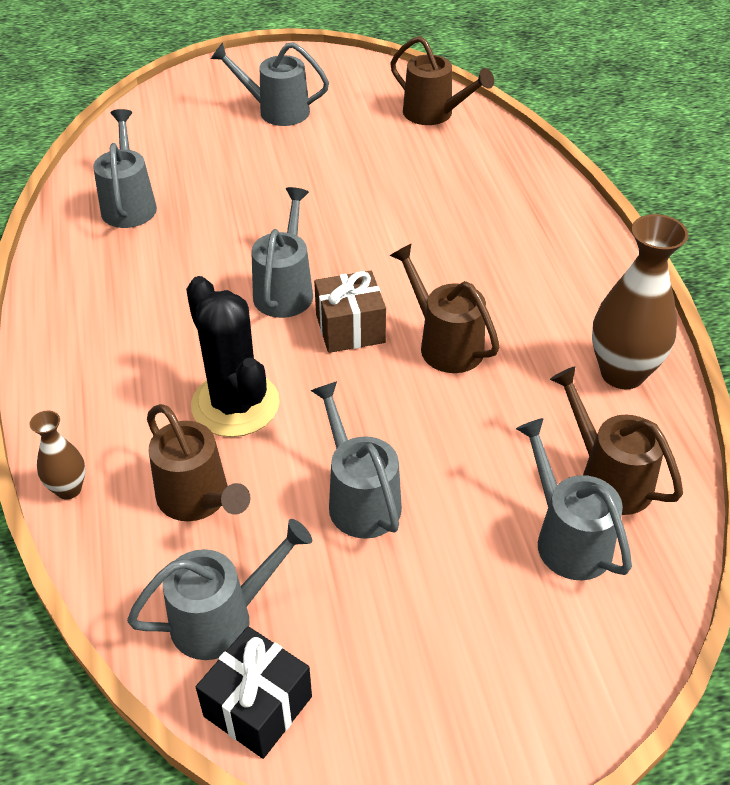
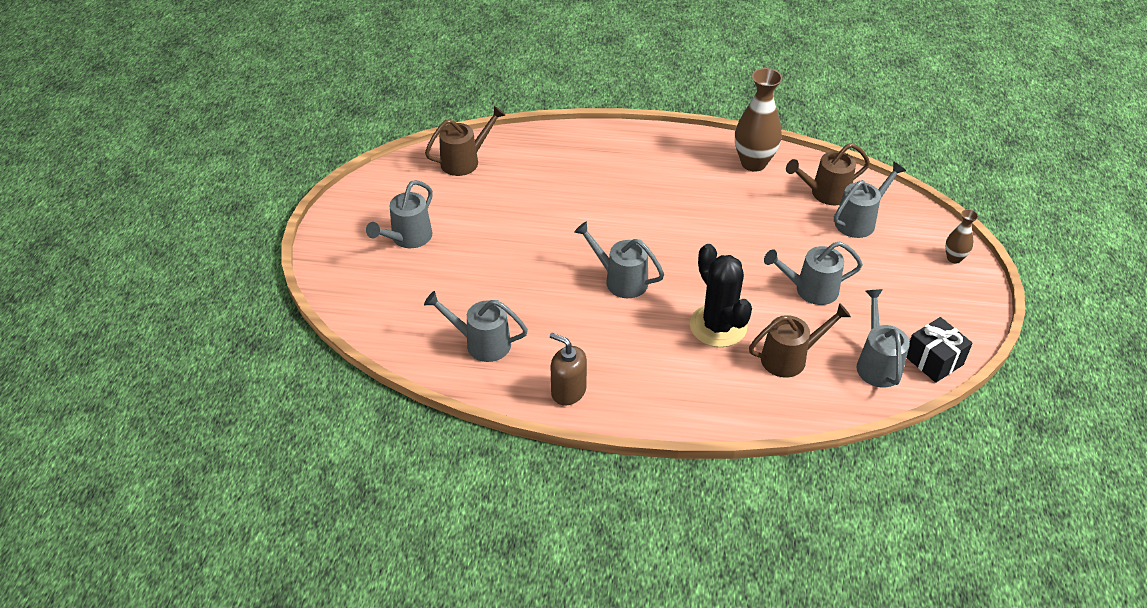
camera: 70 degrees left, 0 degrees up
(68, 489) = (762, 417): brown vase -> brown vase (954, 258)
(71, 290) = (568, 391): none -> brown soap dispenser
(235, 404) = (718, 326): black cactus -> black cactus turned 75 degrees clockwise
(350, 328) = (671, 259): brown gift -> none
(444, 344) = (702, 223): brown watering can -> none
(567, 538) = (859, 221): grey watering can -> grey watering can turned 150 degrees clockwise

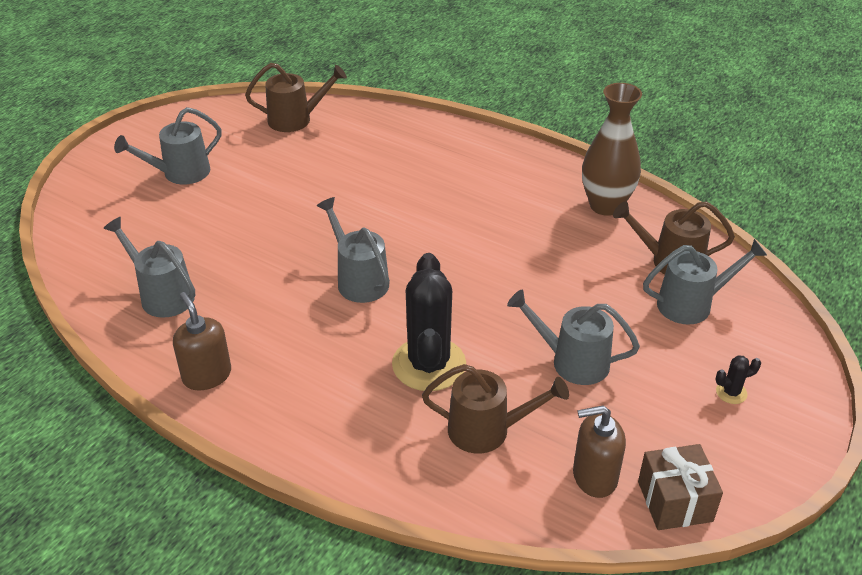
camera: 25 degrees right, 5 degrees down
(876, 363) = (594, 477): grey watering can -> brown soap dispenser
(922, 275) = (731, 392): none -> black cactus
(933, 360) = (674, 501): black gift -> brown gift
(954, 258) = (790, 386): brown vase -> none

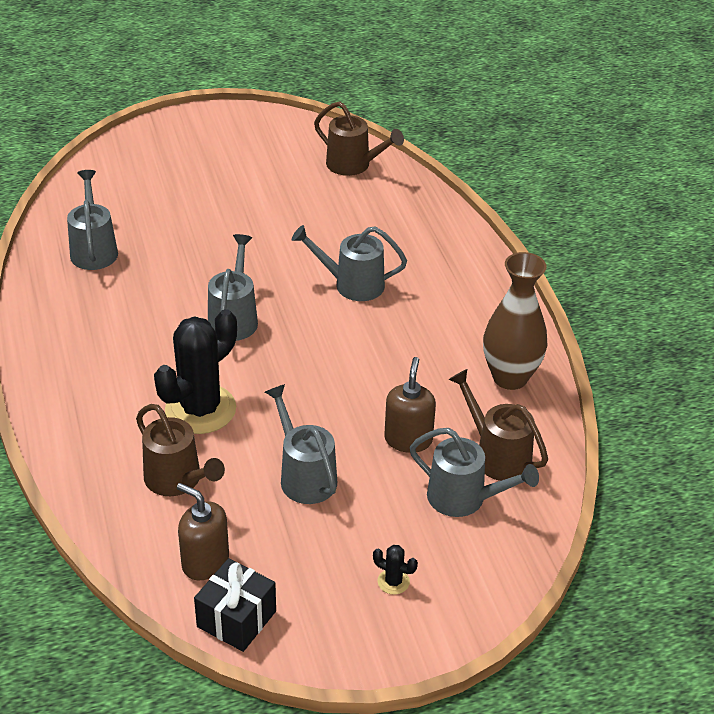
camera: 40 degrees right, 0 degrees up
(180, 173) = (214, 165): grey watering can -> grey watering can (351, 284)
(207, 375) = (53, 322): brown soap dispenser -> brown soap dispenser (408, 439)
(674, 501) = (236, 619): brown gift -> black gift

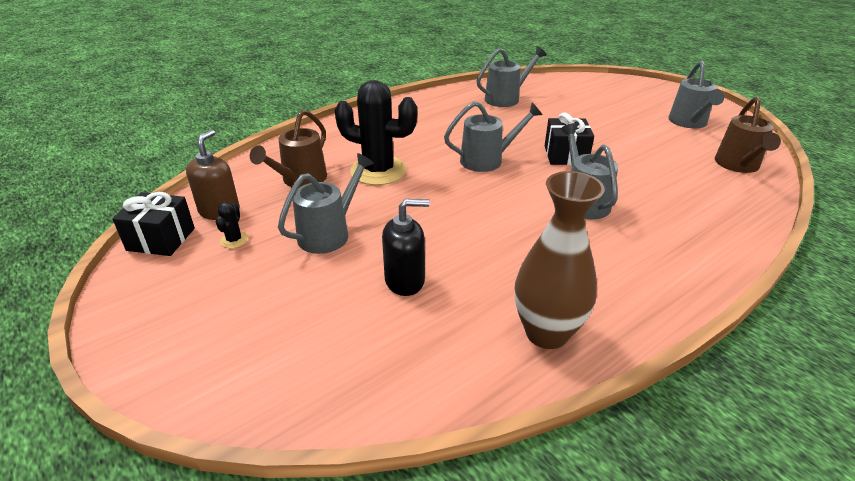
camera: 70 degrees right, 5 degrees down
(262, 260) = (565, 155): none -> black gift
(393, 582) = (212, 315): black cactus -> black cactus (234, 240)
(408, 439) = (405, 280): brown soap dispenser -> black soap dispenser
(464, 499) = (340, 339): grey watering can -> grey watering can (689, 123)
(496, 455) = (417, 350): brown watering can -> none

